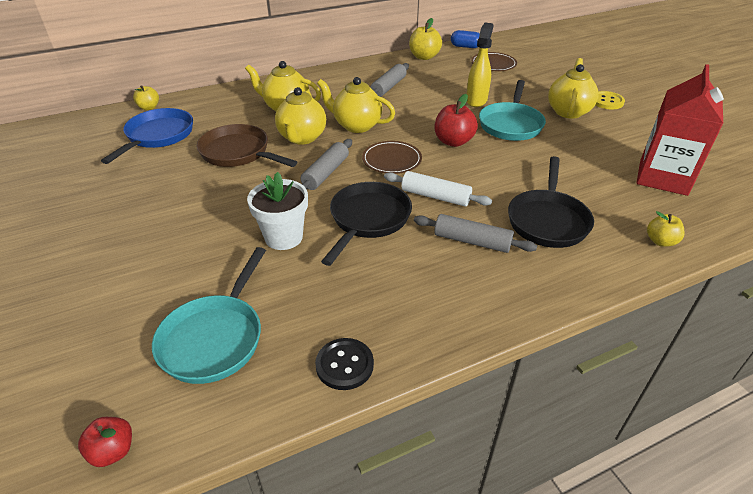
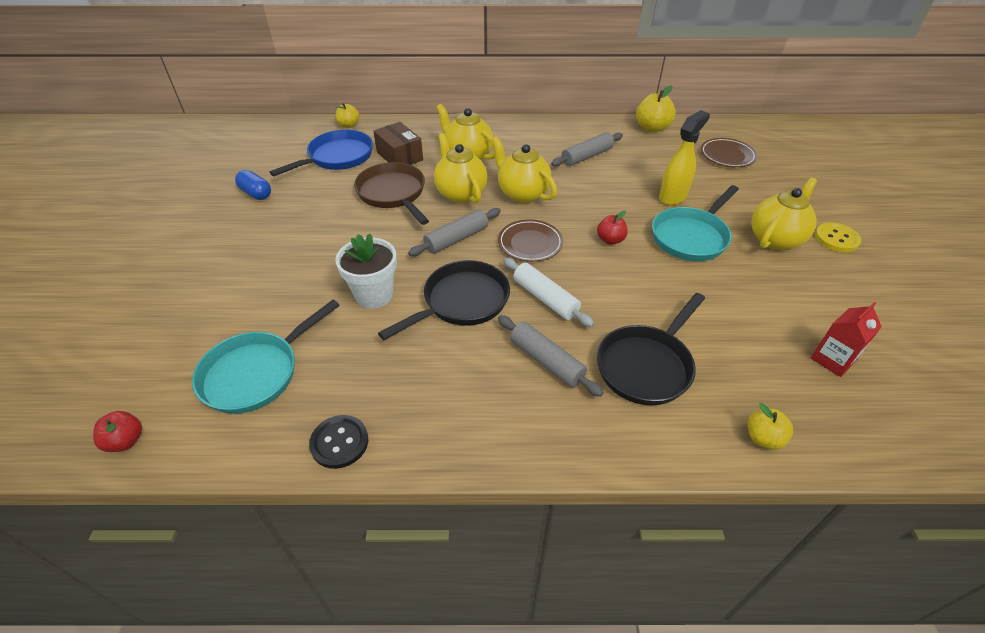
camera: 25 degrees right, 5 degrees up
(221, 122) = (399, 156): none -> brown box
(302, 138) = (460, 193): yellow teapot -> yellow teapot turned 120 degrees clockwise
(453, 141) = (610, 240): red apple -> red apple, size x0.62
(465, 46) = (710, 125): blue capsule -> blue capsule (256, 193)
(663, 177) = (832, 359): red carton -> red carton, size x0.52

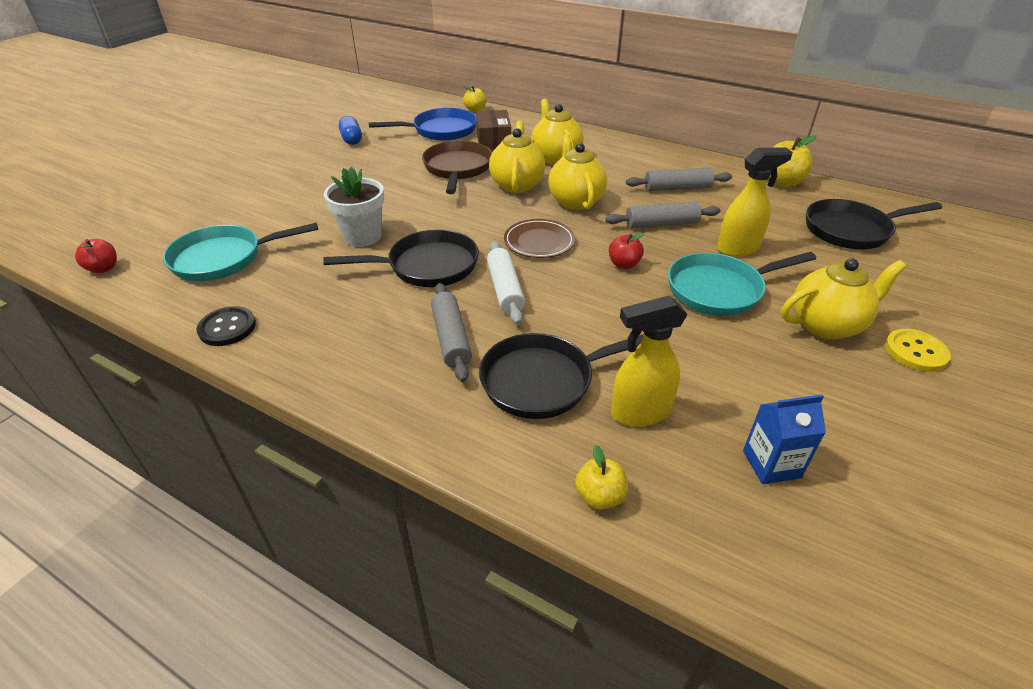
camera: 30 degrees right, 5 degrees down
(456, 239) = (475, 218): grey rolling pin -> grey rolling pin (661, 224)
(727, 155) = (851, 230): brown plate -> black pan
(729, 360) = (639, 412): none -> yellow spray bottle
(832, 359) = (771, 464): red carton -> blue carton

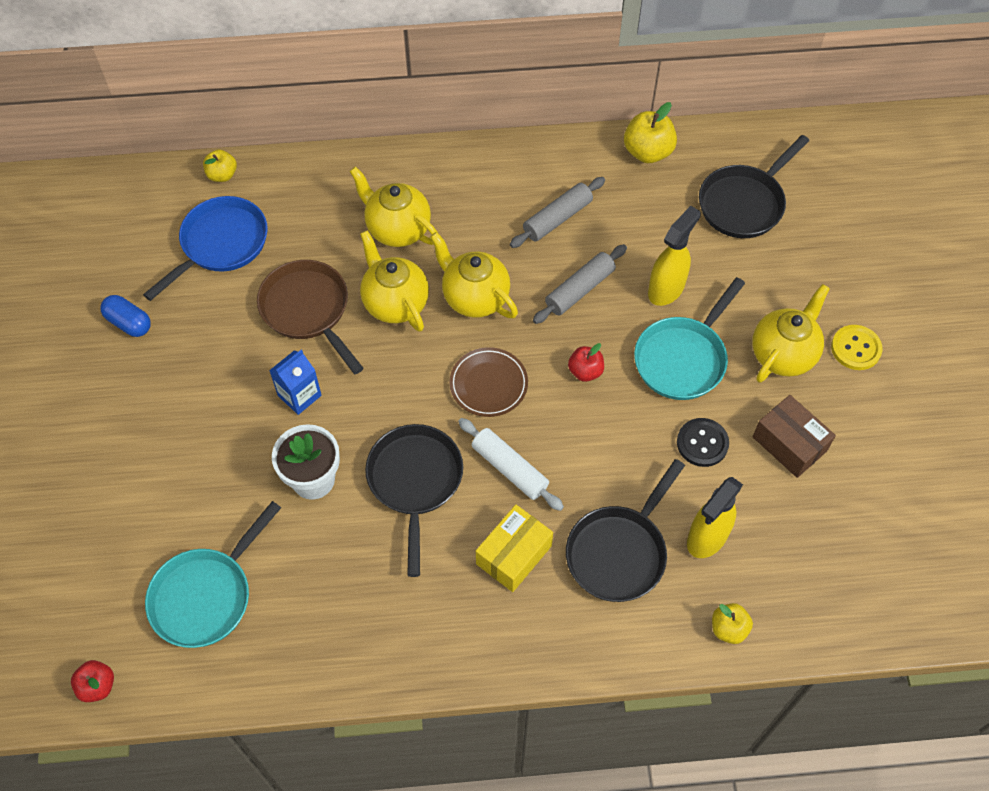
camera: 35 degrees left, 20 degrees up
(227, 328) = (312, 669): black button -> black button (702, 443)
(427, 266) = (415, 481): black pan -> black pan turned 45 degrees counterclockwise
(451, 338) = (514, 555): grey rolling pin -> yellow box
(493, 142) = (305, 236): brown box -> brown box (789, 444)
(771, 464) = (815, 528): blue carton -> blue carton (299, 395)

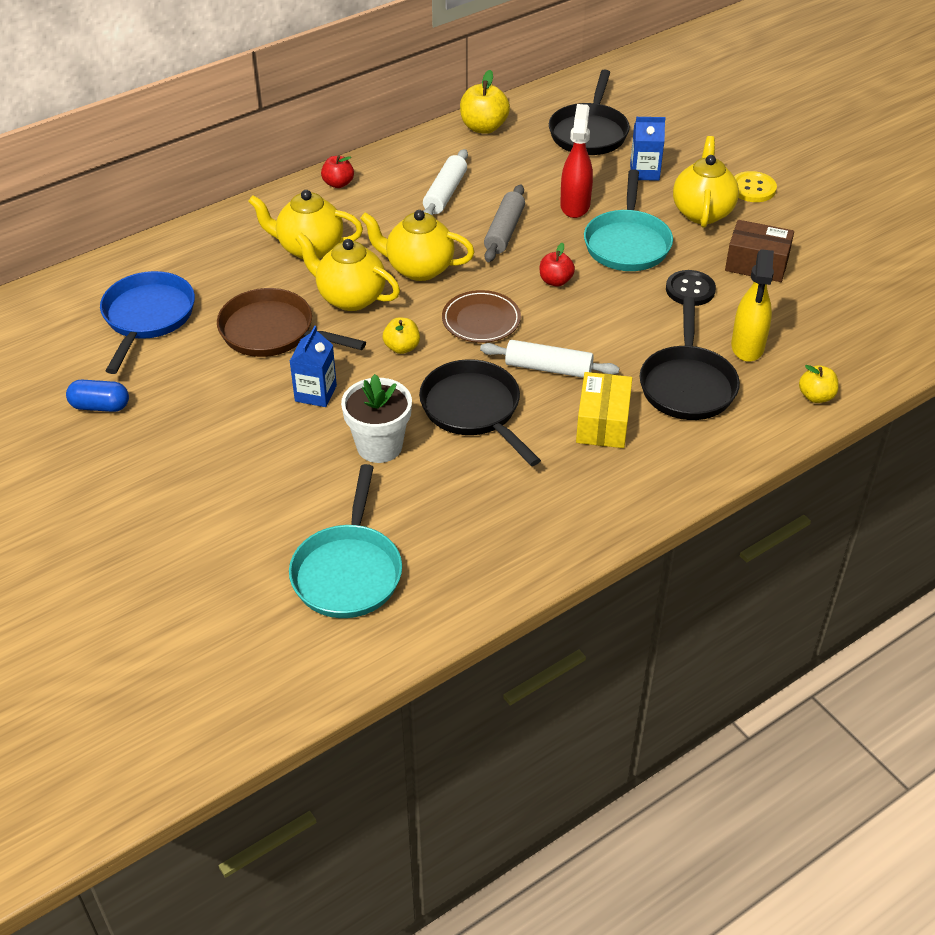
camera: 30 degrees left, 15 degrees down
(97, 686) = (296, 688): red apple -> red apple (338, 183)
(222, 175) = (108, 269): yellow apple -> yellow apple (402, 347)
(557, 218) = (445, 193): grey rolling pin -> white rolling pin
(666, 289) = (575, 205): yellow spray bottle -> red spray bottle
(762, 278) = (644, 172): none -> blue carton

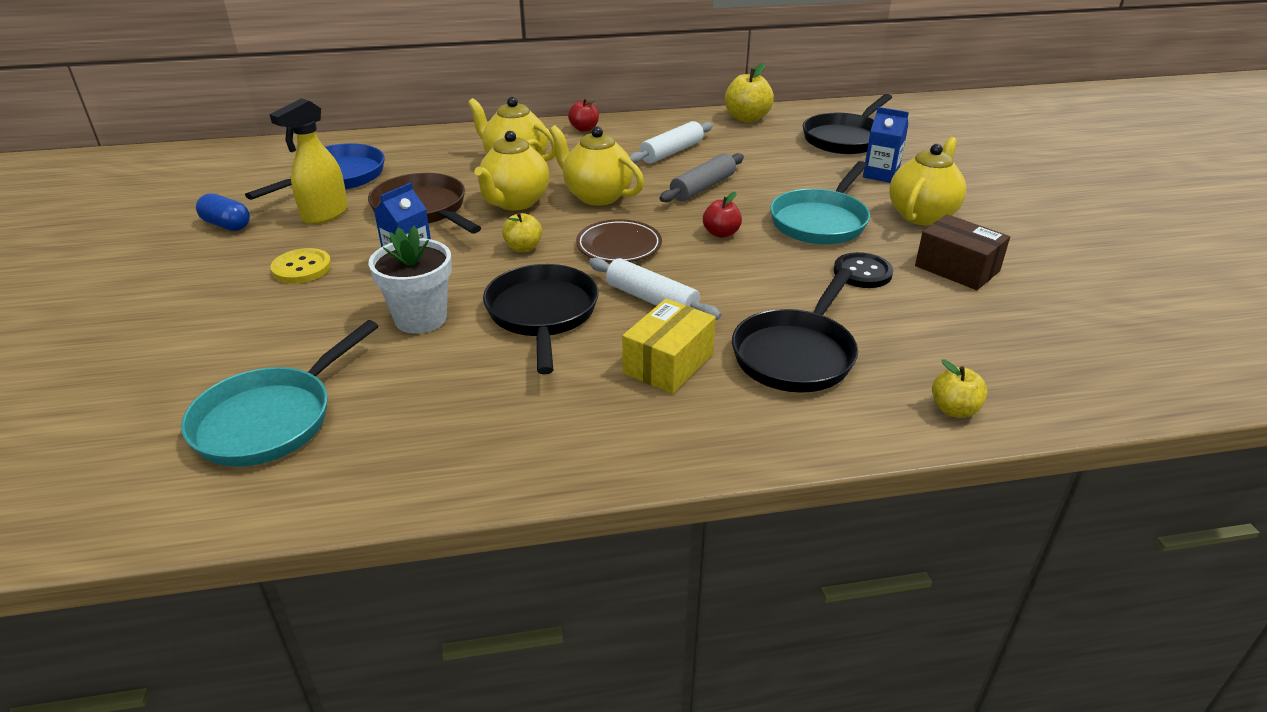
camera: 25 degrees right, 10 degrees down
(350, 298) = (515, 202): yellow teapot -> yellow teapot turned 120 degrees counterclockwise
(575, 205) = (789, 184): red spray bottle -> none
(747, 347) = (895, 338): yellow spray bottle -> yellow spray bottle (324, 215)
(753, 188) = (993, 208): yellow button -> yellow button (302, 268)

